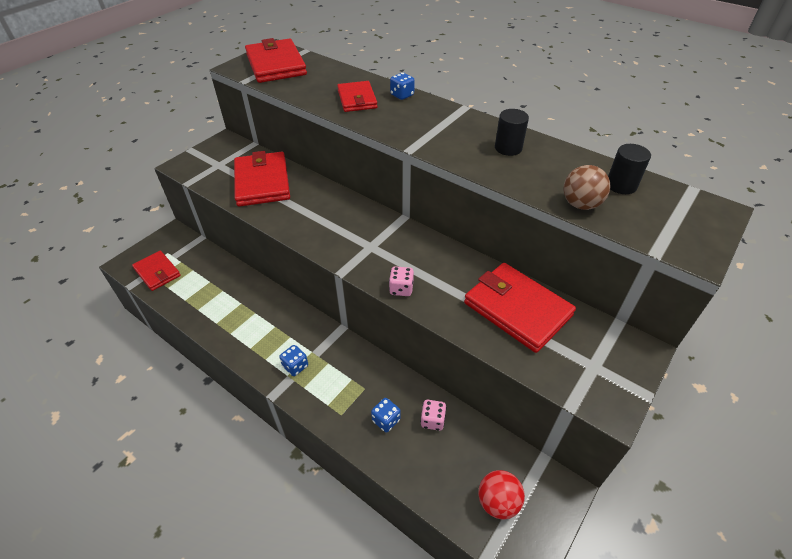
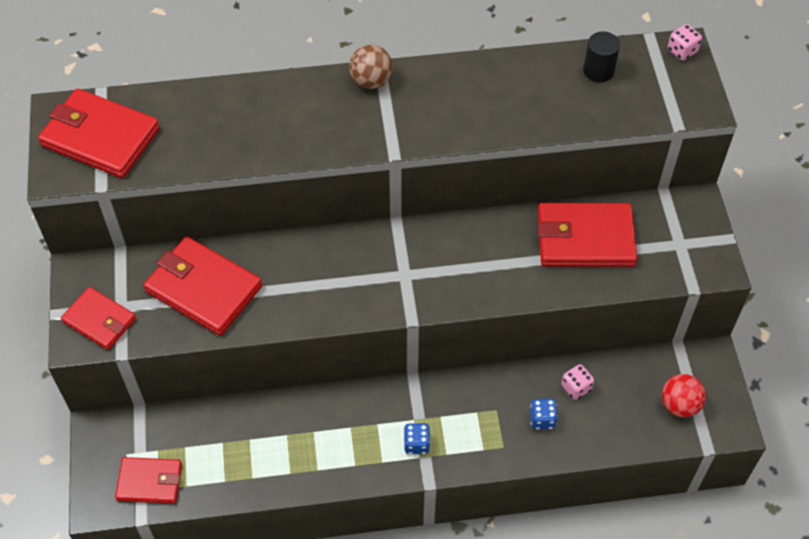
camera: 45 degrees left, 10 degrees up
(357, 99) = (263, 126): red wallet -> red wallet (99, 320)
(401, 289) = (480, 294): pink dice -> pink dice (682, 51)
(402, 95) = (300, 88): blue dice -> none
(508, 148) = (474, 90): black cylinder -> none
(580, 204) = (589, 115): brown ball -> brown ball (371, 81)

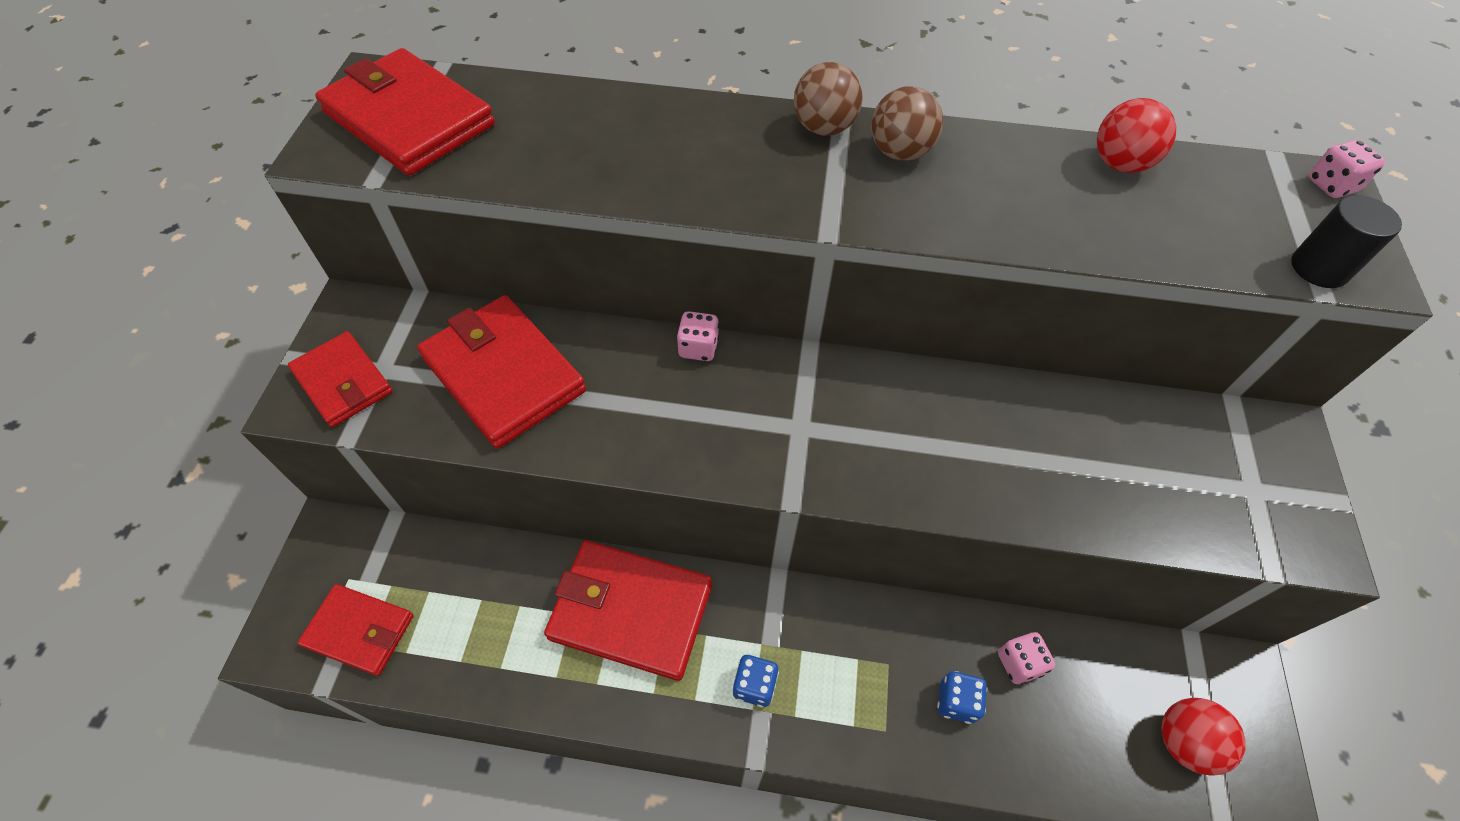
camera: 15 degrees right, 0 degrees up
(324, 240) = (698, 348): none -> pink dice
(423, 88) = (899, 152): none -> brown ball
(557, 65) = (1120, 164): none -> red ball
(585, 238) = (1095, 442): red wallet -> red wallet (631, 611)
(598, 70) = (1187, 185): black cylinder -> black cylinder (1319, 268)

